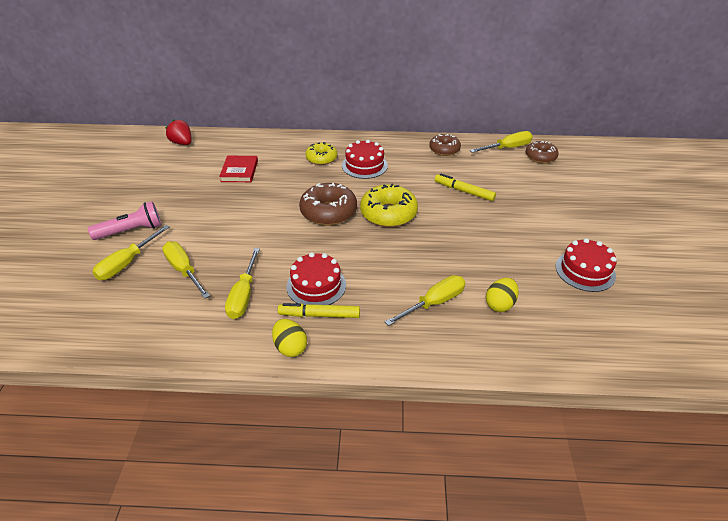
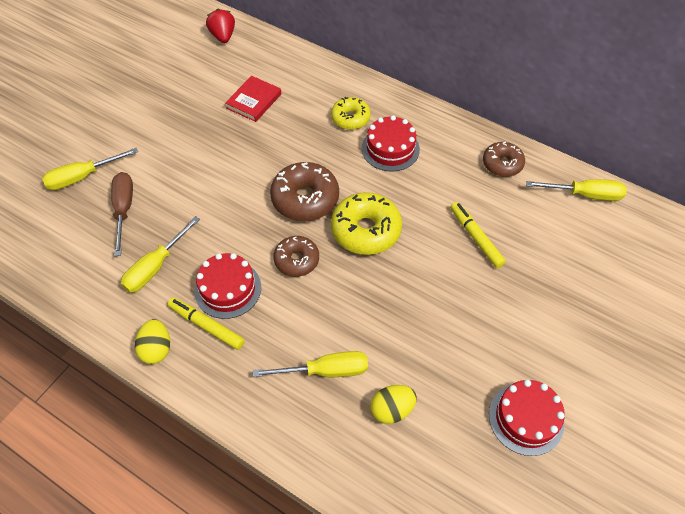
camera: 30 degrees right, 15 degrees up
(131, 231) = (108, 138): pink flashlight -> none
(184, 270) = (124, 210): yellow screwdriver -> brown screwdriver
(540, 157) = (617, 227): brown donut -> brown donut (296, 260)

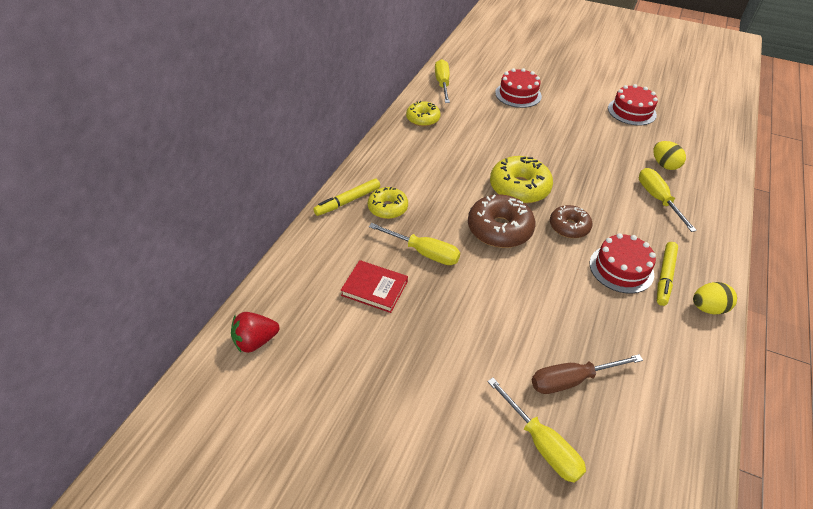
camera: 100 degrees left, 10 degrees down
(155, 267) = (627, 330): yellow screwdriver -> yellow screwdriver (424, 252)
(390, 149) = (422, 179): red cake -> red cake (518, 94)
(475, 237) = (502, 131): yellow marker -> yellow marker (348, 201)
(502, 164) = (423, 119): brown donut -> yellow donut

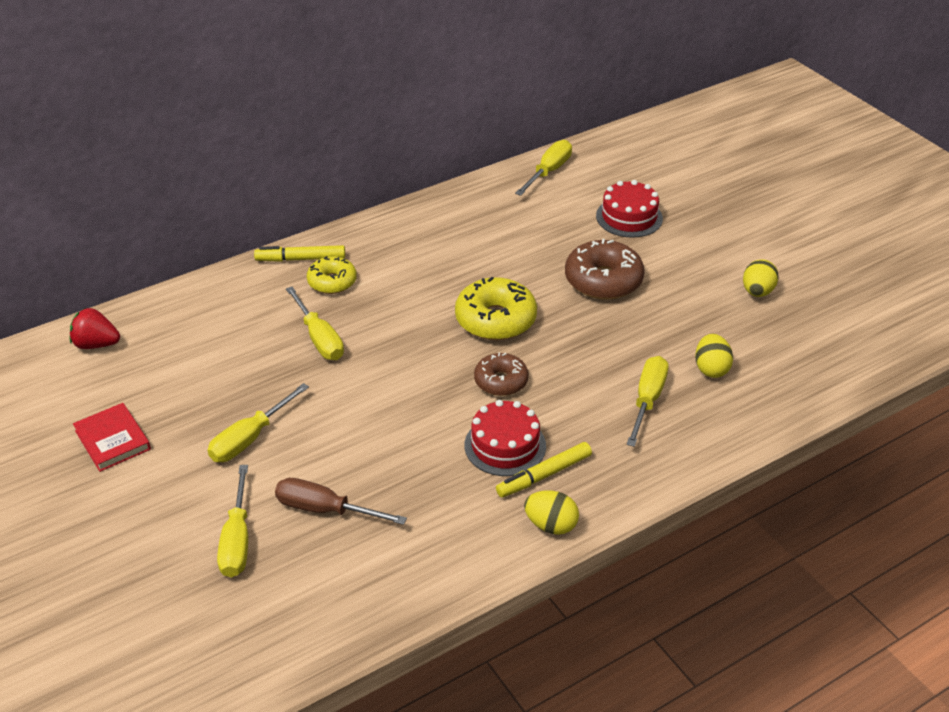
camera: 35 degrees right, 5 degrees down
(374, 288) = (238, 349): red book -> red book (112, 440)
(423, 119) = (476, 204): yellow donut -> none
(459, 354) = (250, 438): none -> yellow screwdriver
(499, 229) = (422, 350): brown donut -> brown donut (603, 280)
(631, 111) = (757, 292): red cake -> yellow egg

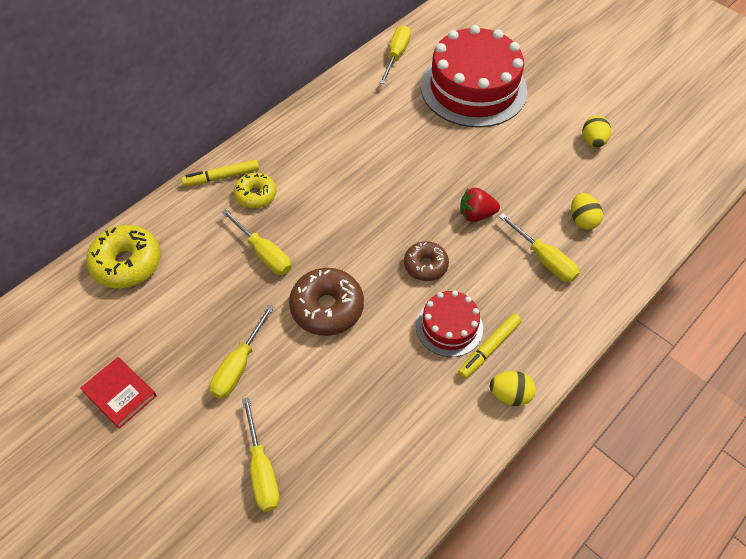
camera: 15 degrees left, 15 degrees up
(96, 344) = (72, 298): red strawberry -> red strawberry (476, 214)
(325, 510) = (325, 422): brown screwdriver -> none
(495, 320) = (401, 207): yellow donut -> yellow donut (127, 263)
(603, 280) = (473, 152): brown donut -> brown donut (327, 308)
(629, 217) = (473, 88): red cake -> red cake, size x1.97
(647, 400) = (544, 259): yellow screwdriver -> yellow screwdriver turned 135 degrees clockwise

